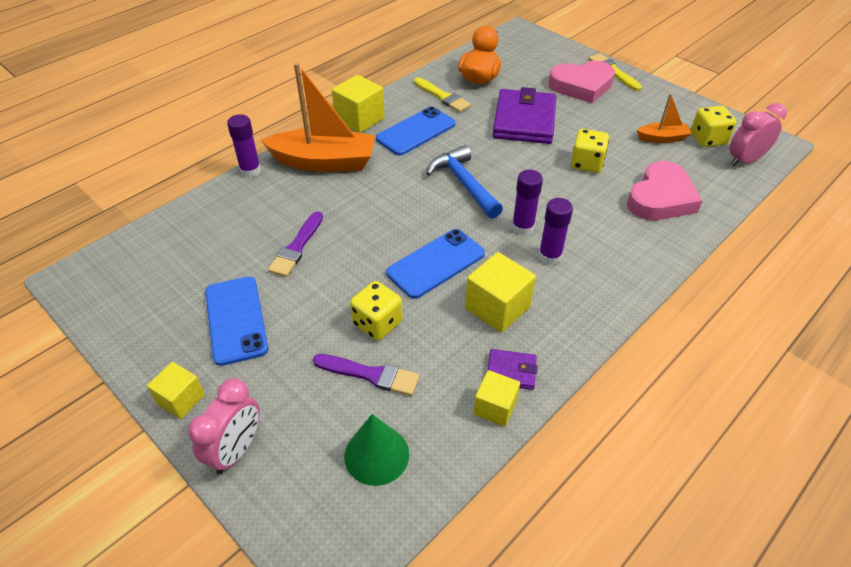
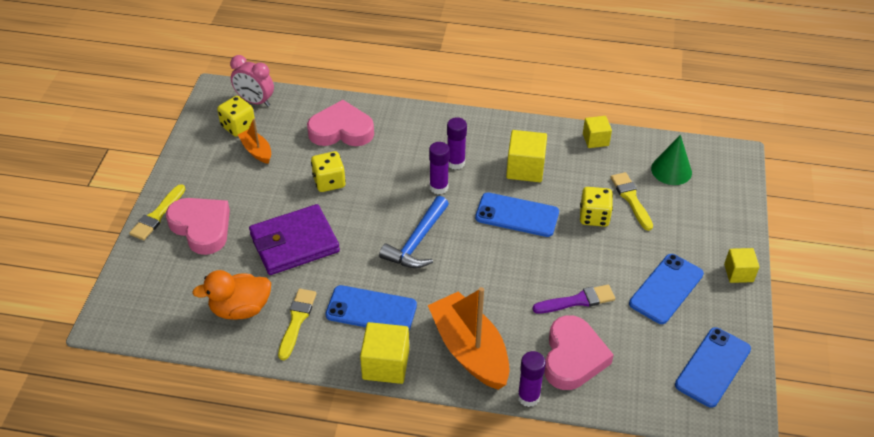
camera: 125 degrees left, 0 degrees up
(131, 294) = (713, 367): none -> blue phone
(236, 450) = (733, 226): pink clock -> none
(250, 212) = (573, 357): none -> pink heart
(370, 375) = (631, 199): purple brush -> yellow brush
(511, 371) = (566, 143): purple wallet -> none

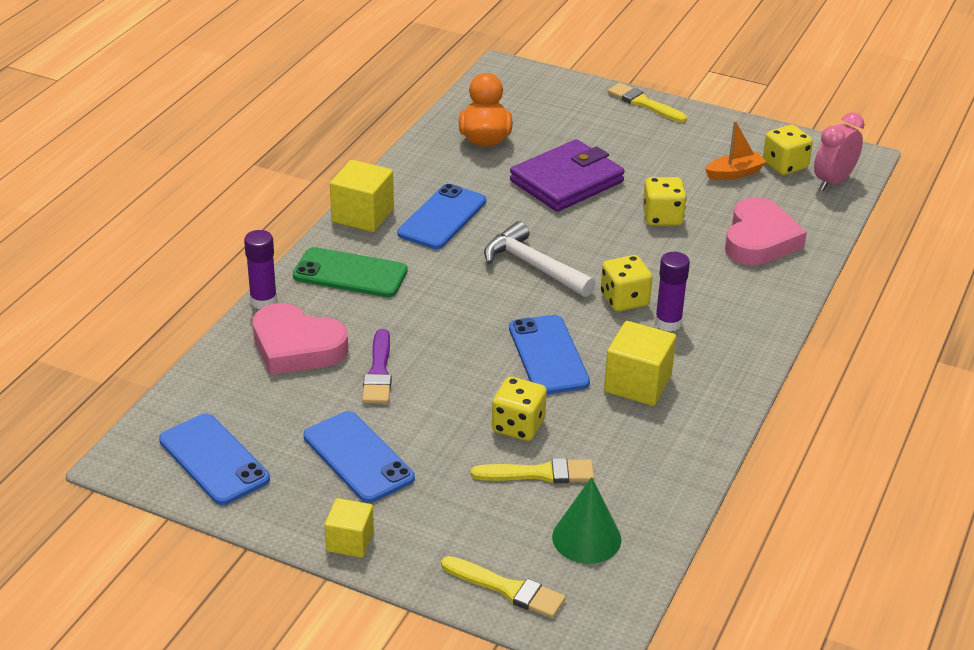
camera: 105 degrees right, 10 degrees down
(201, 227) = (614, 127): pink heart -> none
(294, 243) = (566, 181): purple wallet -> purple wallet turned 60 degrees clockwise
(297, 321) = (451, 170): yellow brush -> yellow brush (507, 589)
(417, 242) = (533, 266): blue hammer -> white hammer
(438, 187) = (624, 300): purple glue stick -> yellow dice
(470, 350) = (350, 273): orange boat -> green phone
(517, 215) = (548, 355): blue phone -> blue phone turned 45 degrees counterclockwise
(595, 140) = (681, 472): yellow cube -> none

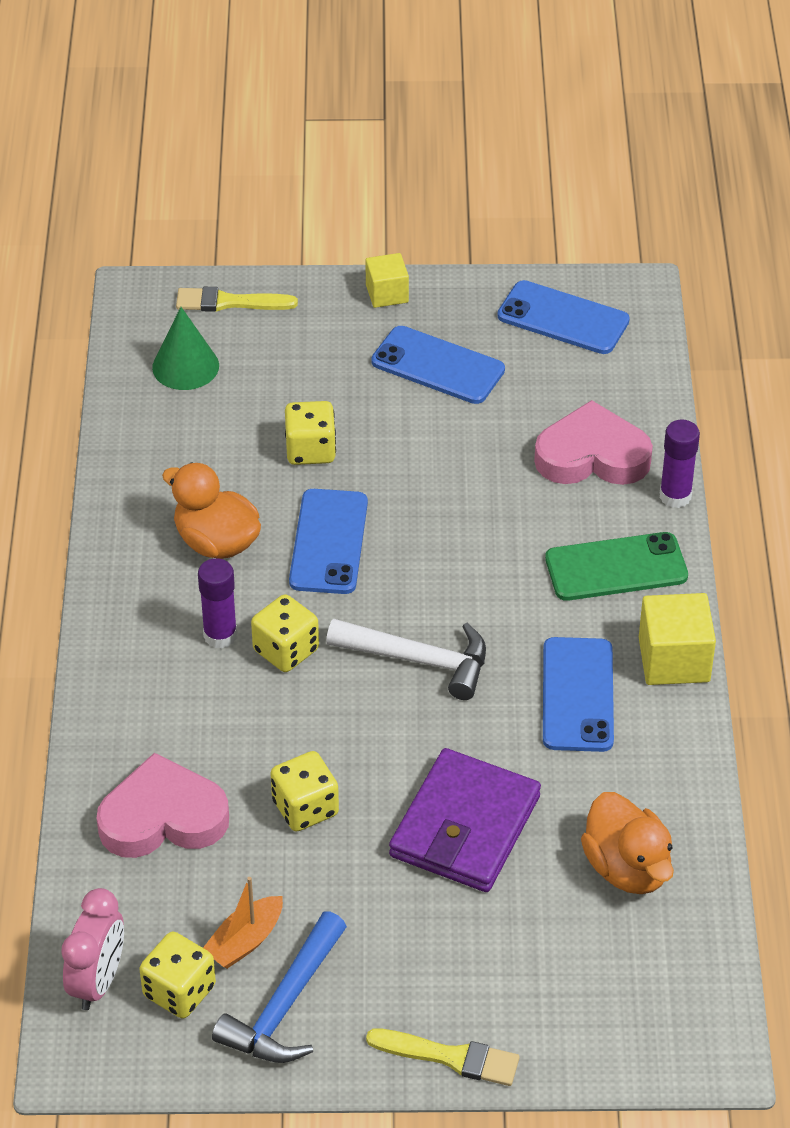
camera: 155 degrees right, 10 degrees up
(378, 372) = (487, 458): purple brush -> none
(539, 473) = (261, 410): yellow brush -> none
(548, 355) = (329, 542): blue phone -> blue phone turned 45 degrees clockwise
(637, 384) = (216, 542): yellow cube -> orange duck
(725, 144) = (285, 1005): none -> blue hammer
(759, 239) = (163, 817): pink heart -> pink heart turned 90 degrees clockwise

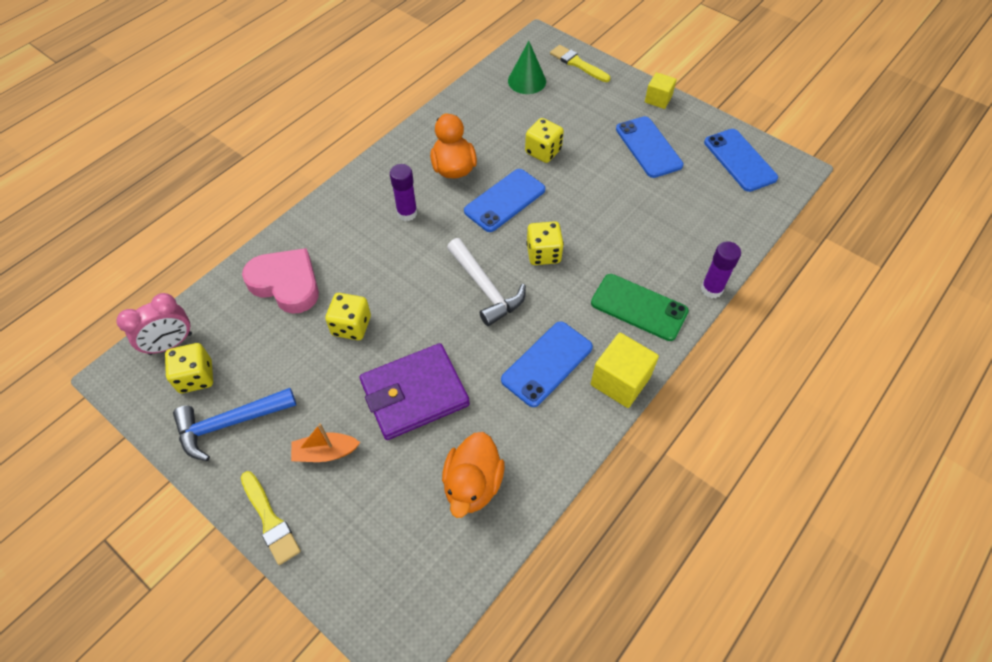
camera: 40 degrees right, 10 degrees up
(245, 941) = (251, 374): orange boat -> orange boat (325, 452)
(286, 650) = (428, 240): yellow dice -> yellow dice (543, 254)
(592, 455) = (685, 239): pink heart -> none

